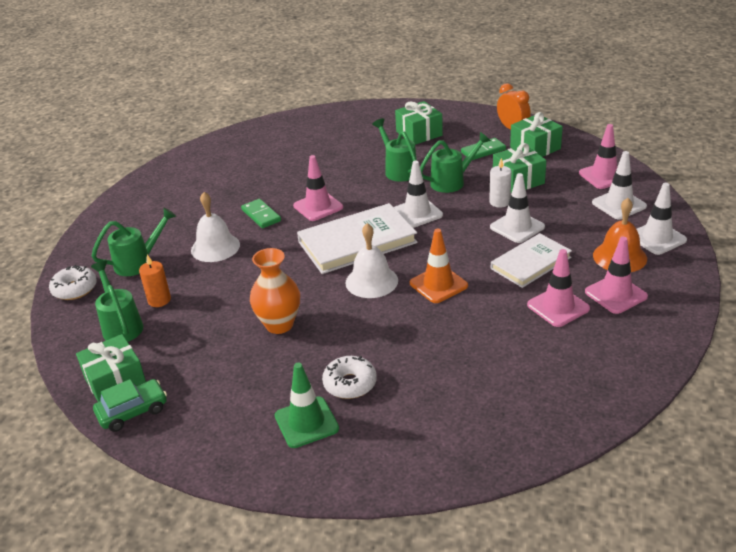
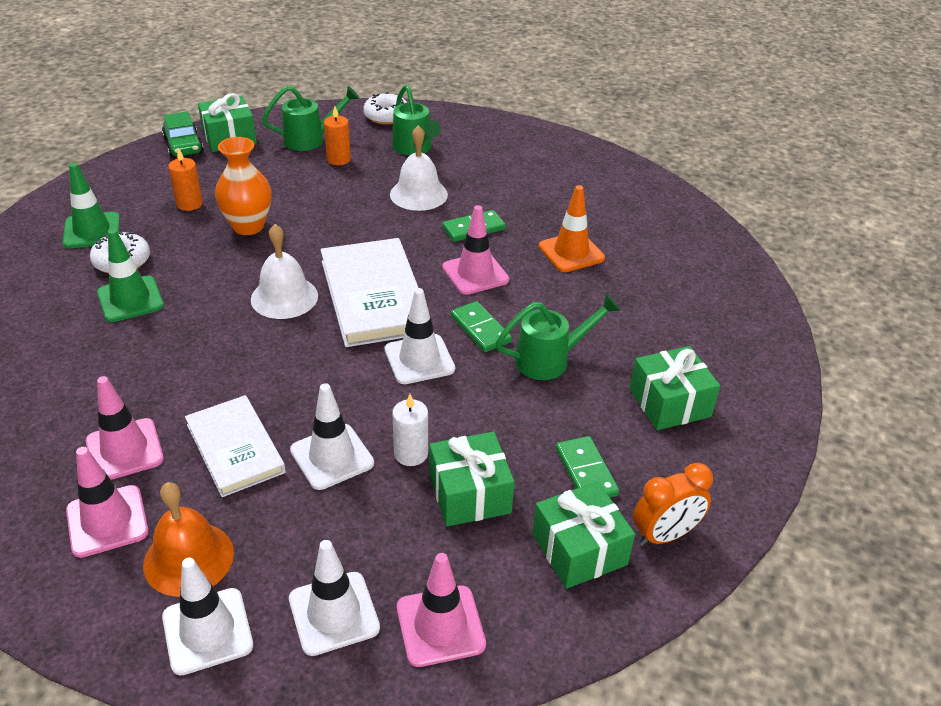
camera: 95 degrees right, 5 degrees up
(248, 371) = (189, 204): none -> orange candle
(378, 196) = (480, 329): none -> green domino
(401, 360) = (130, 299): none -> green traffic cone
(438, 284) = (243, 350): orange traffic cone -> orange traffic cone (571, 252)
(452, 181) = (494, 412): green watering can -> none

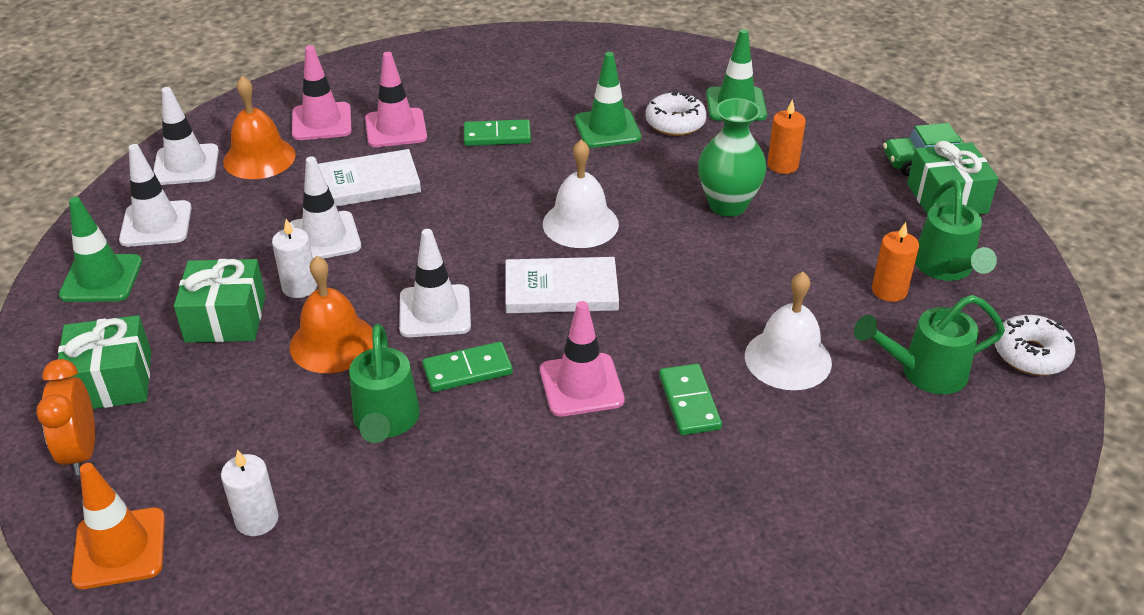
camera: 105 degrees right, 0 degrees up
(248, 226) = (727, 205): orange vase -> green vase
(373, 296) = (561, 290): white book -> white book, size x0.65
(440, 626) = (101, 279): pink traffic cone -> green traffic cone
(477, 411) = (332, 343): none -> orange bell
(571, 252) = (606, 500): orange traffic cone -> orange traffic cone (119, 548)
(586, 472) = (200, 410): green domino -> green domino (497, 136)
(669, 403) = (257, 519): green gift -> white candle

